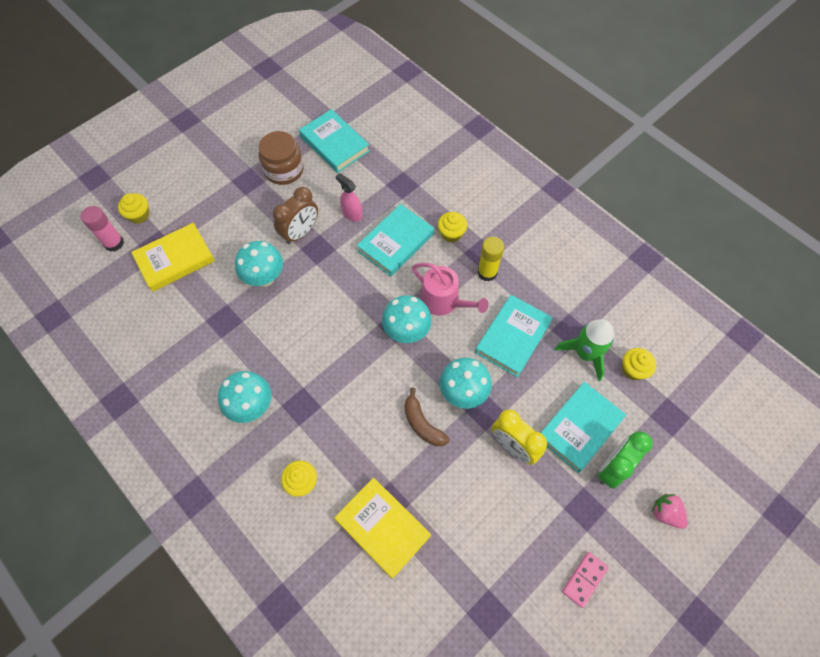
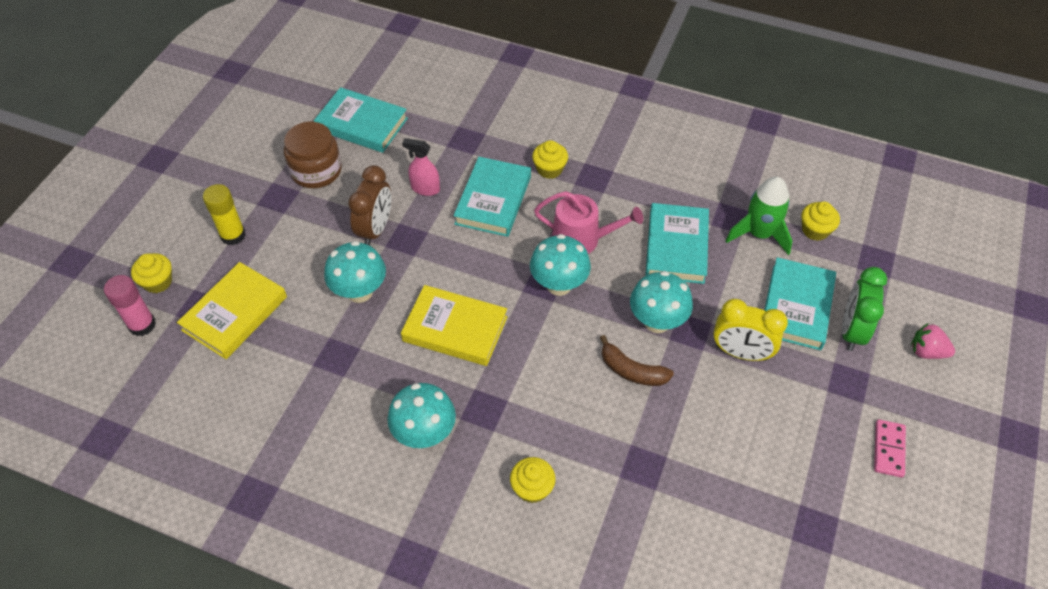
camera: 25 degrees left, 10 degrees down
(382, 528) = (652, 495): yellow book -> yellow book (455, 329)
(487, 272) = (611, 194): yellow glue stick -> yellow glue stick (233, 235)

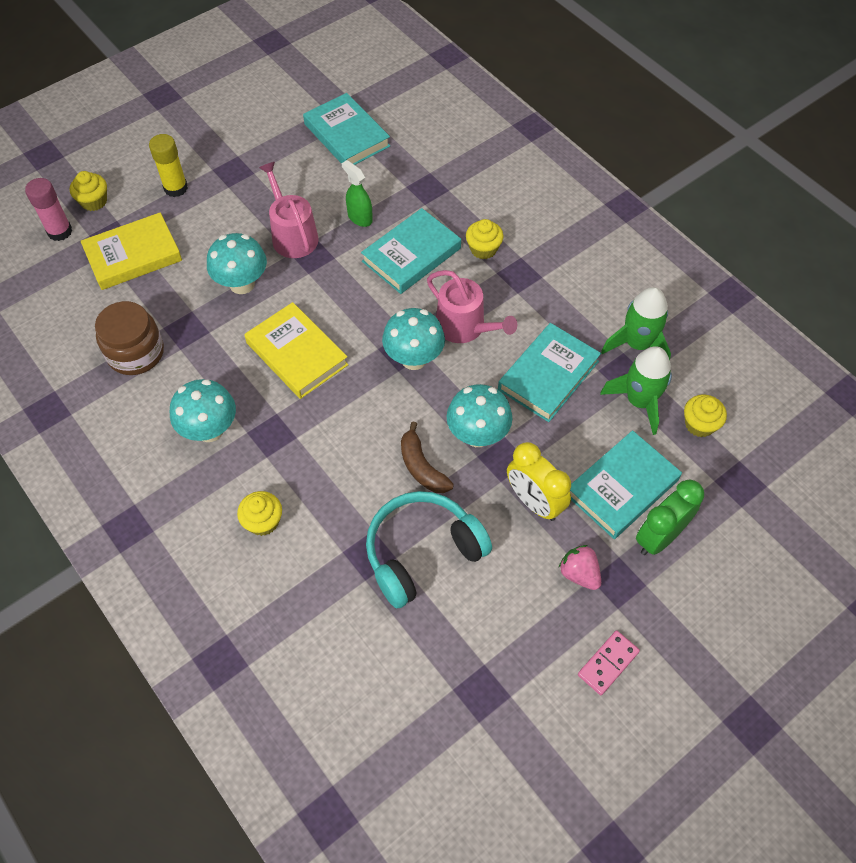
camera: 30 degrees right, 5 degrees up
(316, 171) = (280, 161): brown jar -> brown jar (135, 353)
(375, 229) = (292, 235): brown clock -> pink watering can
(425, 188) = (359, 217): pink spray bottle -> green spray bottle
(685, 441) = (422, 553): none -> turquoise headphones
(725, 190) = (637, 344): none -> green rocket
(926, 351) = (721, 595): pink strawberry -> pink strawberry (579, 573)

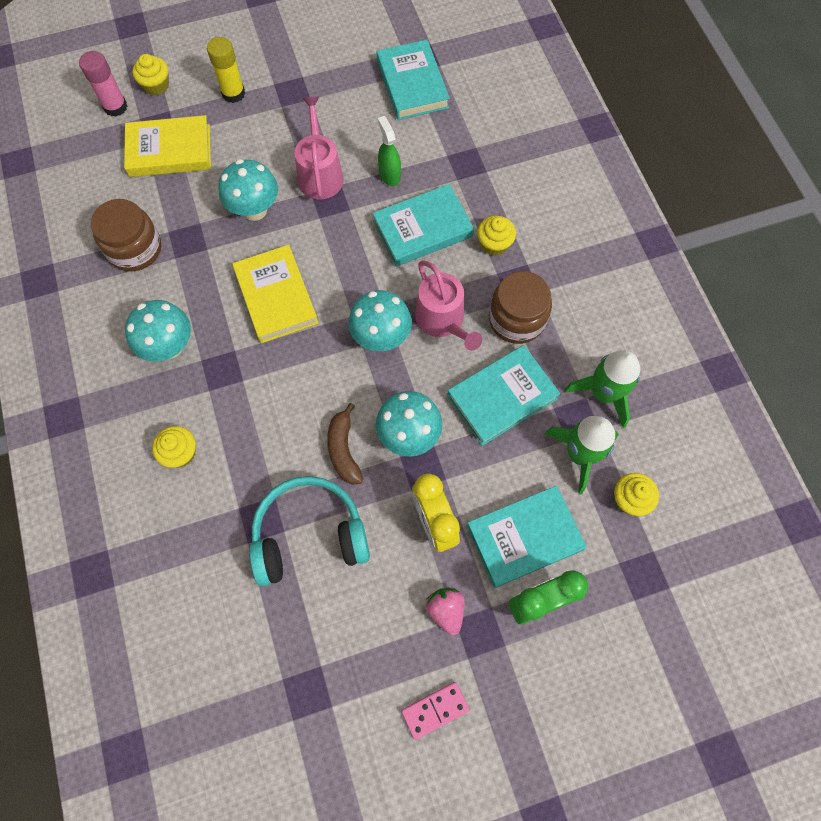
camera: 20 degrees right, 10 degrees up
(532, 306) = (516, 319): none -> brown jar

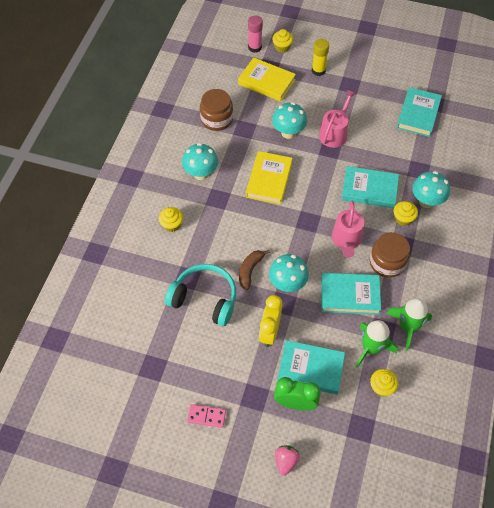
camera: 35 degrees right, 10 degrees down
(381, 337) = (308, 229): turquoise mushroom -> turquoise mushroom (426, 201)
(389, 175) = (371, 153): green spray bottle -> none
(446, 610) = (245, 376): pink strawberry -> pink strawberry (286, 461)

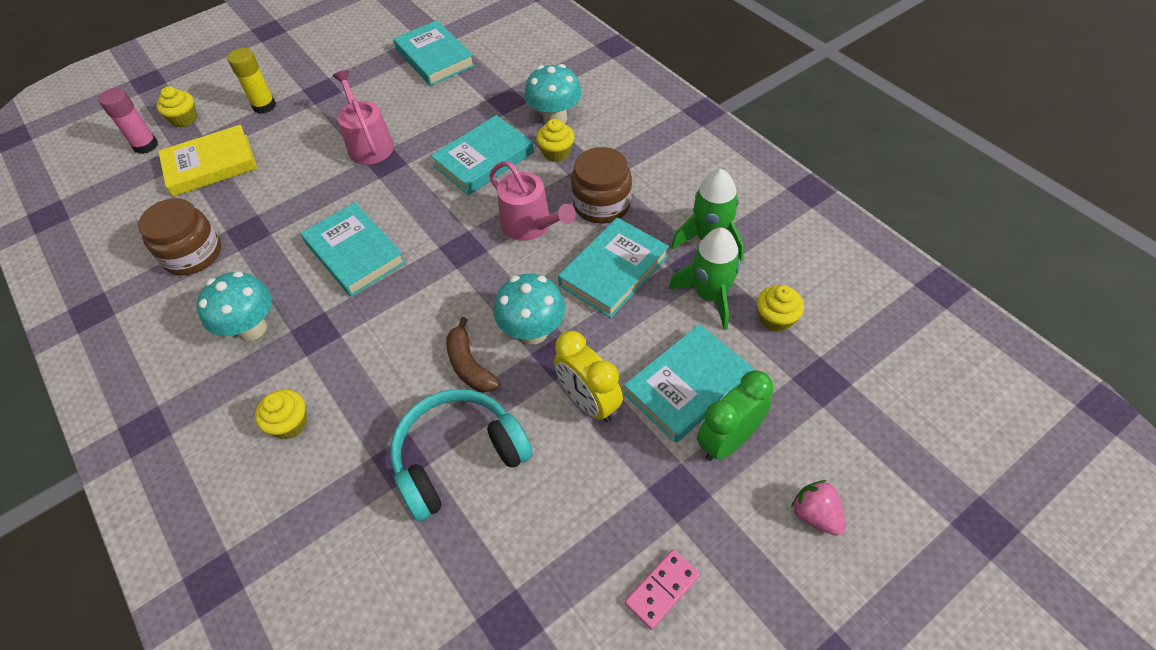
camera: 50 degrees left, 5 degrees down
(269, 180) = (354, 253): yellow book -> turquoise book
(288, 132) = (311, 189): turquoise mushroom -> none

